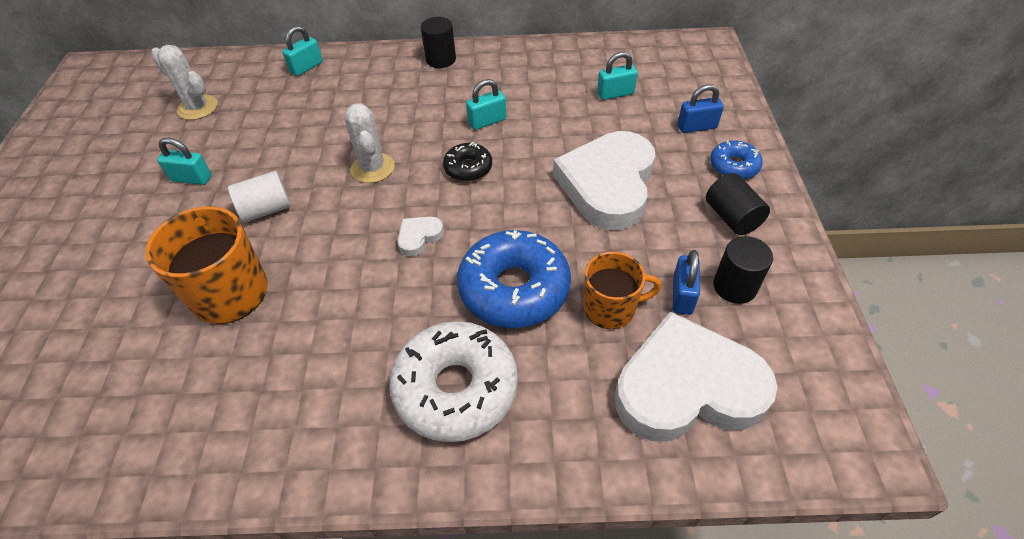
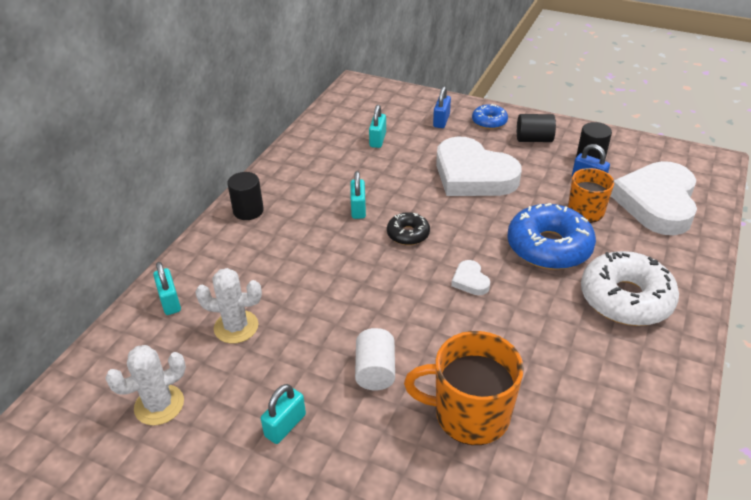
camera: 65 degrees left, 10 degrees down
(372, 168) = (368, 288): white cactus -> white cactus (236, 327)

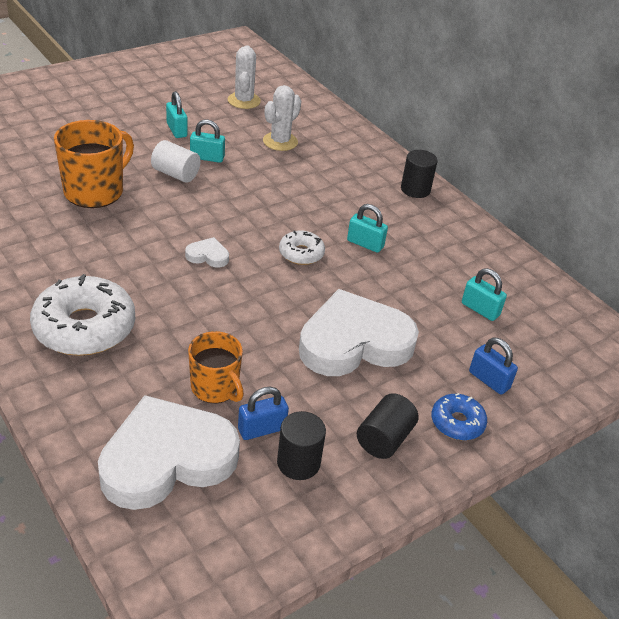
camera: 115 degrees right, 0 degrees up
(170, 301) = (334, 127): turquoise padlock -> turquoise padlock (207, 157)
(408, 234) = (301, 253): black donut -> white donut
(549, 247) = (195, 325): blue donut -> none
(657, 203) = (167, 459): white heart -> white heart turned 75 degrees counterclockwise

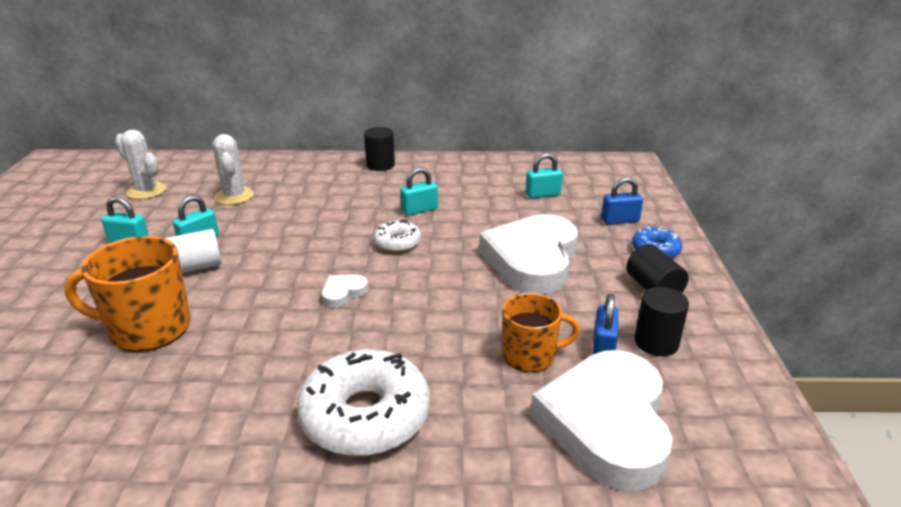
camera: 50 degrees left, 10 degrees down
(95, 191) = (148, 329): orange mug -> orange mug turned 75 degrees counterclockwise

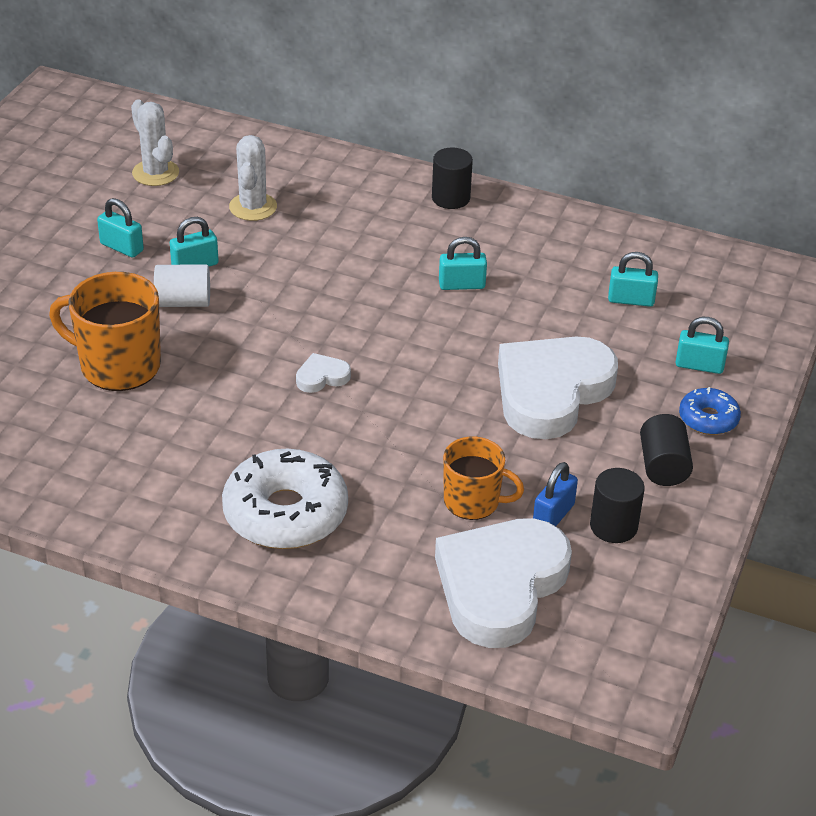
camera: 20 degrees right, 10 degrees up
(397, 243) = (411, 327): white donut -> none
(620, 220) = (699, 365): blue padlock -> turquoise padlock

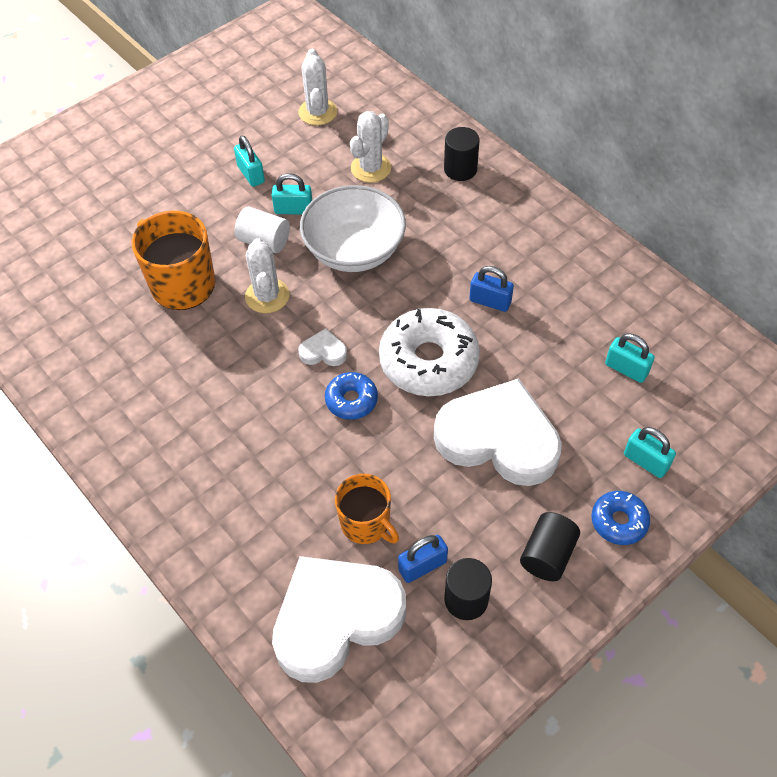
camera: 30 degrees right, 15 degrees up
(224, 348) = (267, 296): none -> white cactus
(285, 513) = (216, 473): white donut -> white donut (428, 361)
(289, 282) = (354, 250): none -> white bowl
(382, 408) = (351, 400): none -> blue donut
(450, 198) = (534, 210): black cylinder -> black cylinder (460, 169)
(461, 285) = (490, 301): turquoise padlock -> blue padlock
(551, 392) = (498, 438): white heart -> white heart turned 45 degrees clockwise

